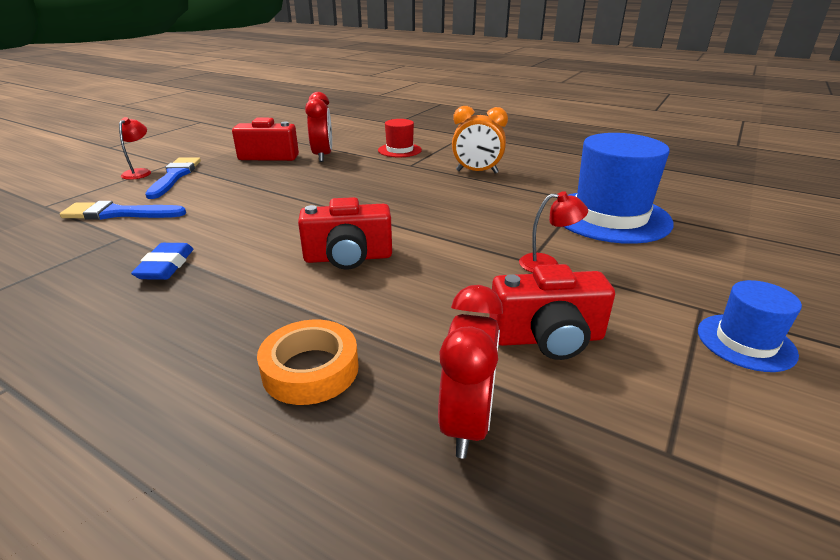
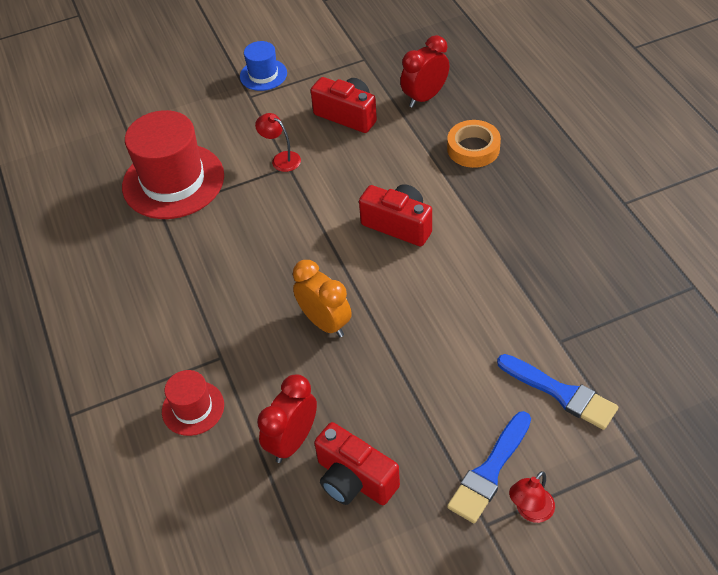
camera: 140 degrees left, 20 degrees up
(166, 266) = (530, 276): blue eraser -> none
(477, 172) = (177, 303): orange clock -> orange clock (325, 323)
(610, 216) = (173, 181): blue hat -> red hat

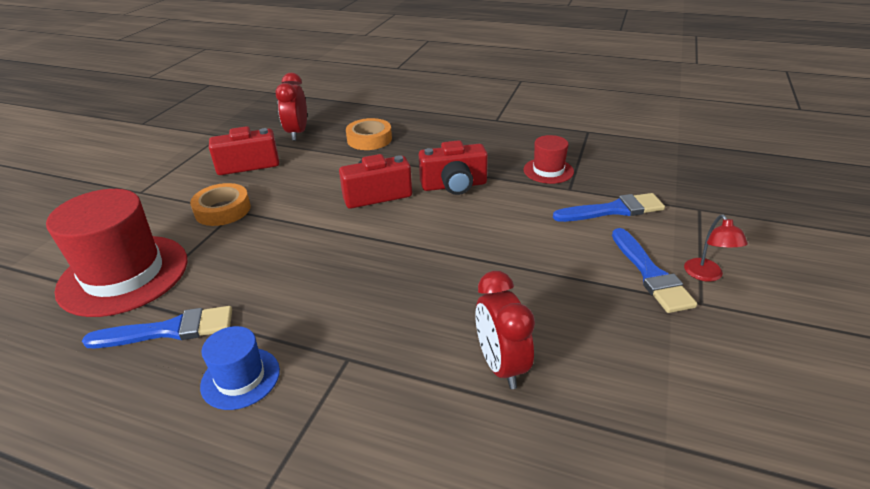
camera: 50 degrees left, 15 degrees down
(157, 252) = (169, 330): none -> blue brush
(193, 408) = (375, 415): red hat -> red hat (548, 171)
(263, 75) = (137, 176): blue hat -> blue hat (240, 378)
(281, 159) = (223, 210): red lamp -> orange tape
(325, 323) = (406, 275): orange clock -> none
(354, 479) = (585, 350): red camera -> red camera (454, 185)

